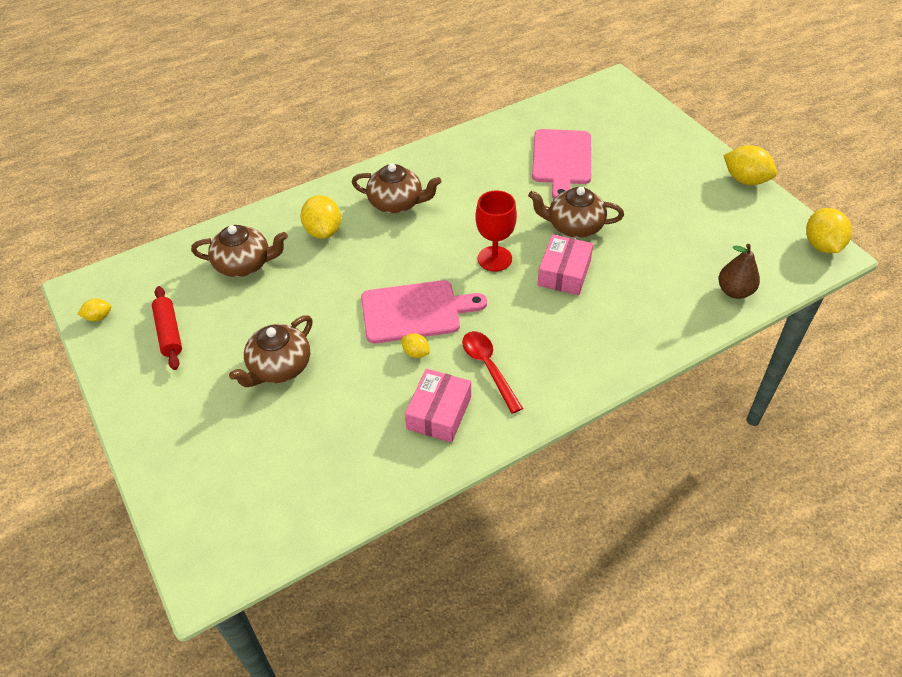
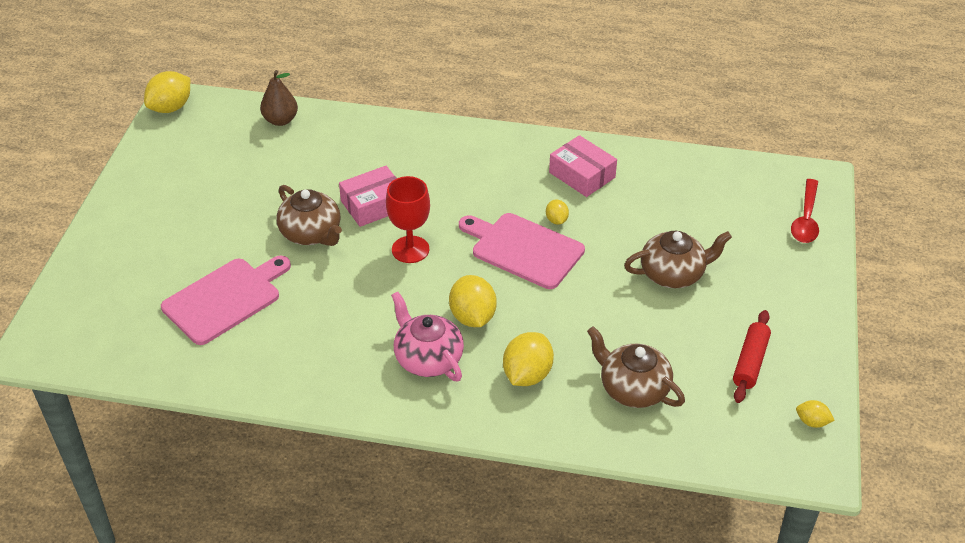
camera: 140 degrees left, 5 degrees down
(397, 203) = (428, 358): brown teapot -> pink teapot
(439, 413) = (582, 175): pink box -> pink box turned 75 degrees clockwise
(488, 367) = (515, 180): red spoon -> red spoon (806, 219)
(745, 180) = (123, 180): yellow lemon -> yellow lemon (472, 317)

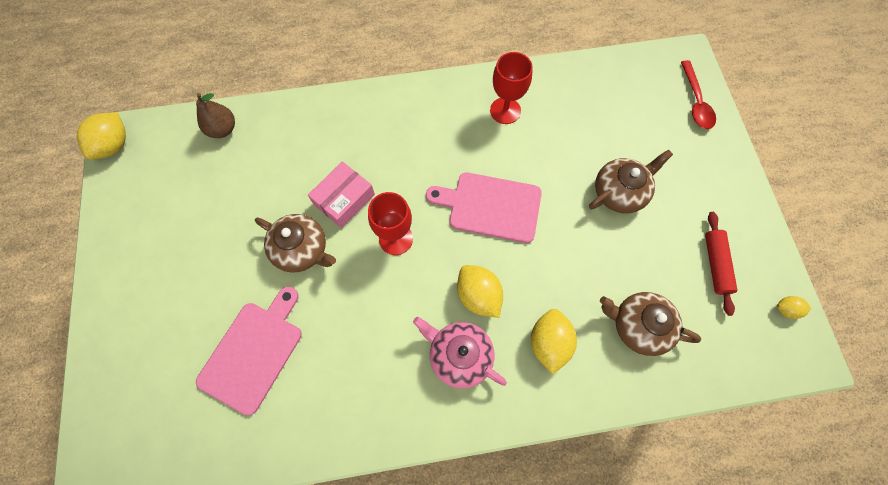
camera: 20 degrees left, 25 degrees up
(556, 220) = (504, 166): yellow lemon -> none
(582, 175) = (505, 110): pink box -> red goblet

